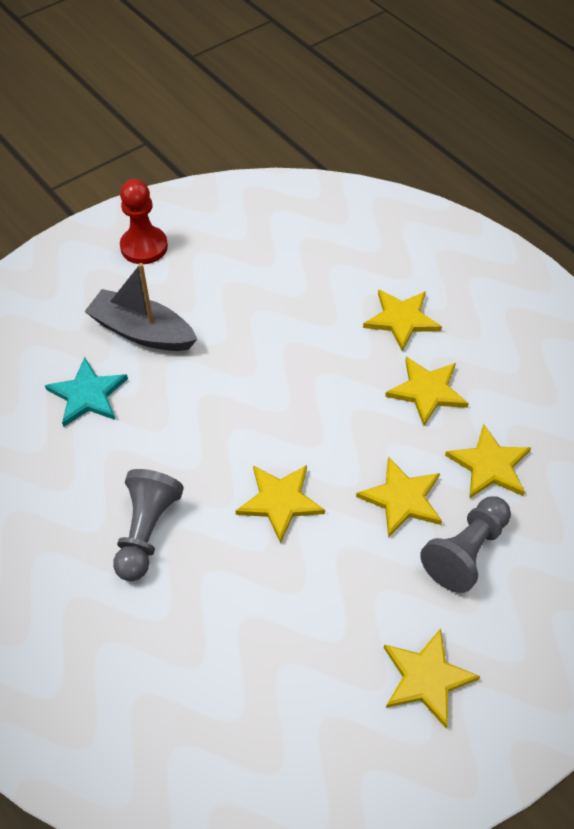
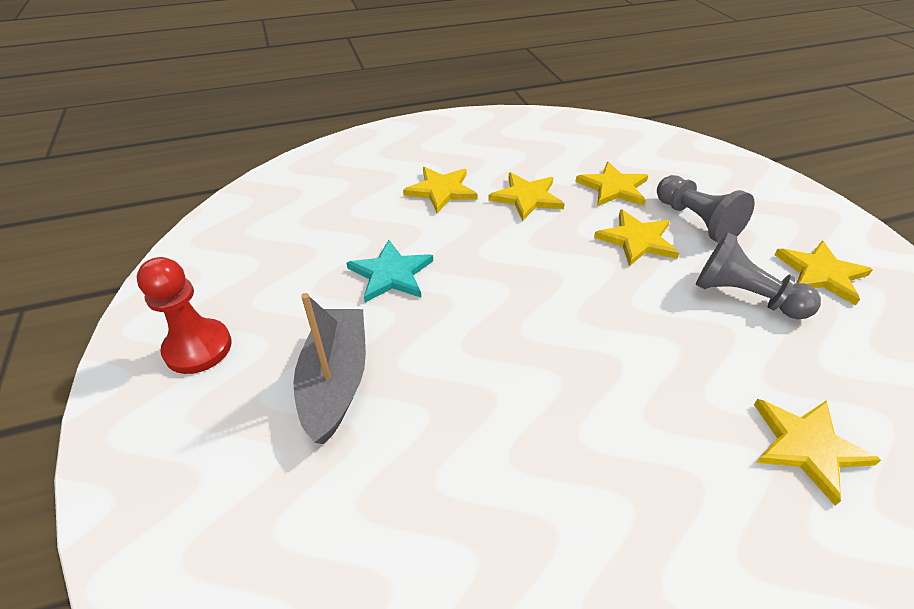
camera: 70 degrees left, 10 degrees down
(88, 395) = (406, 467): turquoise star -> turquoise star (391, 274)
(142, 332) = (335, 381): grey boat -> grey boat turned 135 degrees clockwise
(146, 531) = (644, 447): grey pawn -> grey pawn (744, 296)
(280, 501) = (624, 318): yellow star -> yellow star (806, 446)

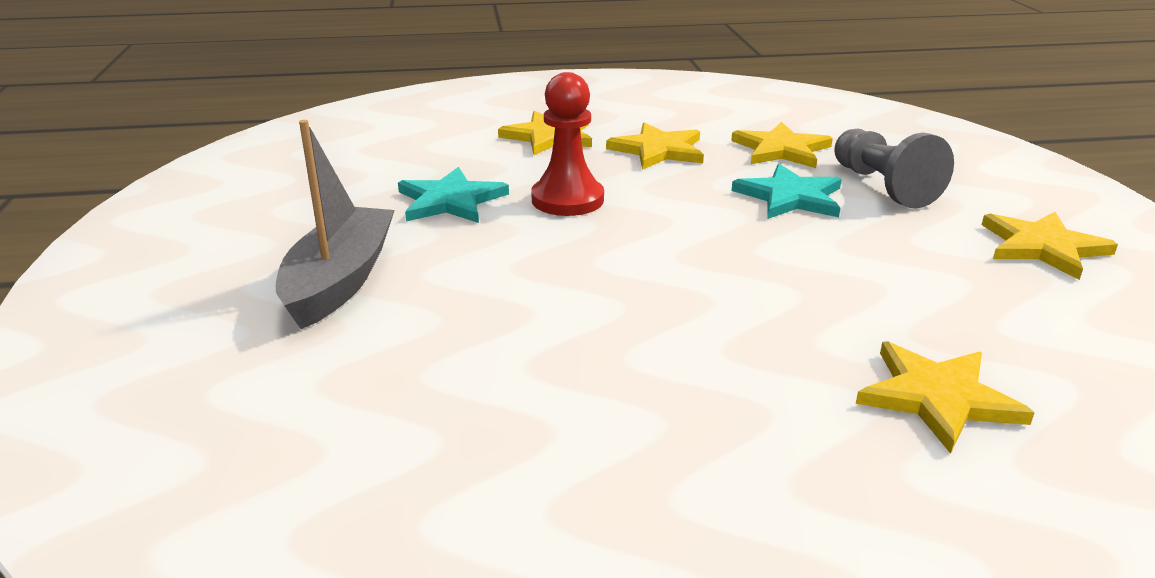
camera: 10 degrees right, 15 degrees down
(198, 348) = (191, 240): red pawn -> red pawn (567, 200)
(636, 240) = (790, 197): yellow star -> turquoise star
(744, 296) = (917, 258): grey pawn -> none

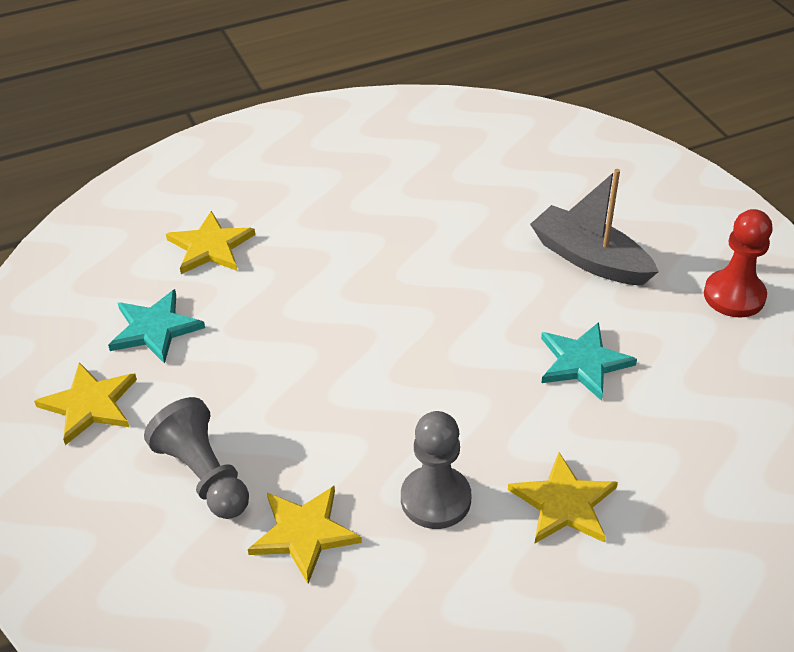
camera: 165 degrees right, 15 degrees up
(339, 281) = (590, 259): grey boat -> grey boat turned 135 degrees clockwise
(567, 200) = (487, 386): red pawn -> red pawn (734, 296)
(658, 150) = (435, 499): yellow star -> grey pawn
(790, 197) = (293, 435): turquoise star -> turquoise star (155, 328)

